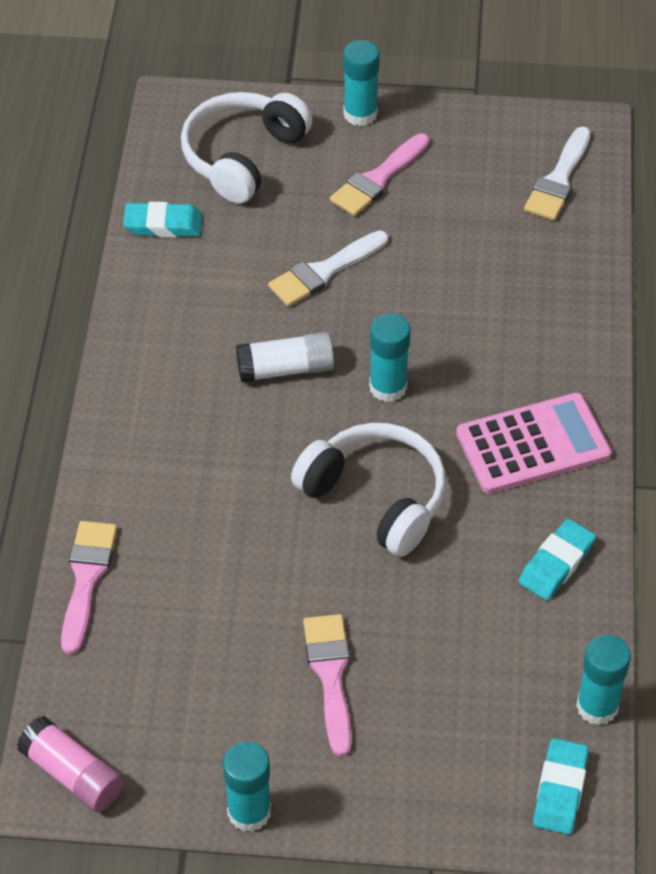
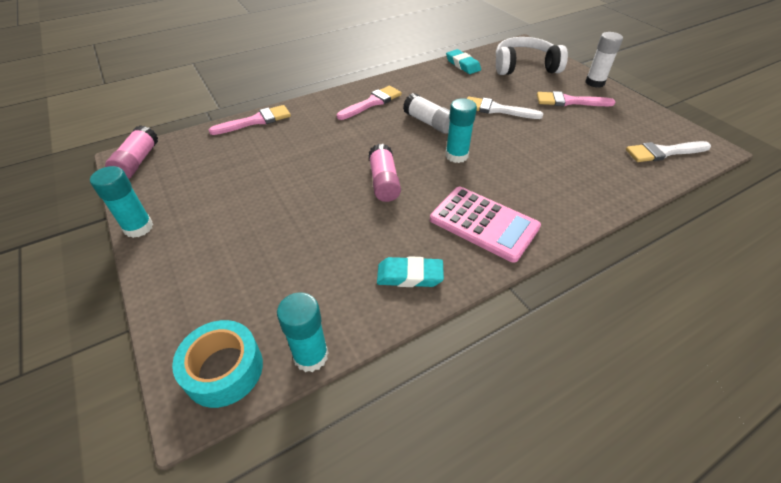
camera: 55 degrees right, 5 degrees down
(330, 675) = (251, 217): pink brush -> pink brush (372, 103)
(360, 114) = (594, 82): turquoise glue stick -> white glue stick
(376, 497) = (384, 182): white headphones -> pink glue stick
(560, 790) = (224, 369): turquoise eraser -> turquoise tape

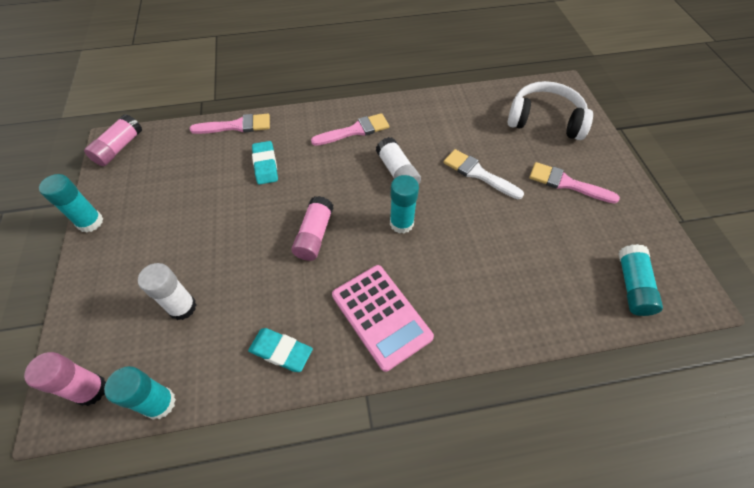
camera: 20 degrees right, 10 degrees up
(224, 369) = (91, 390): turquoise tape -> pink glue stick
(462, 65) = (477, 101): turquoise eraser -> turquoise eraser (265, 165)
(594, 82) = (614, 164): white glue stick -> white glue stick (182, 307)
(663, 152) = (632, 286): white brush -> turquoise glue stick

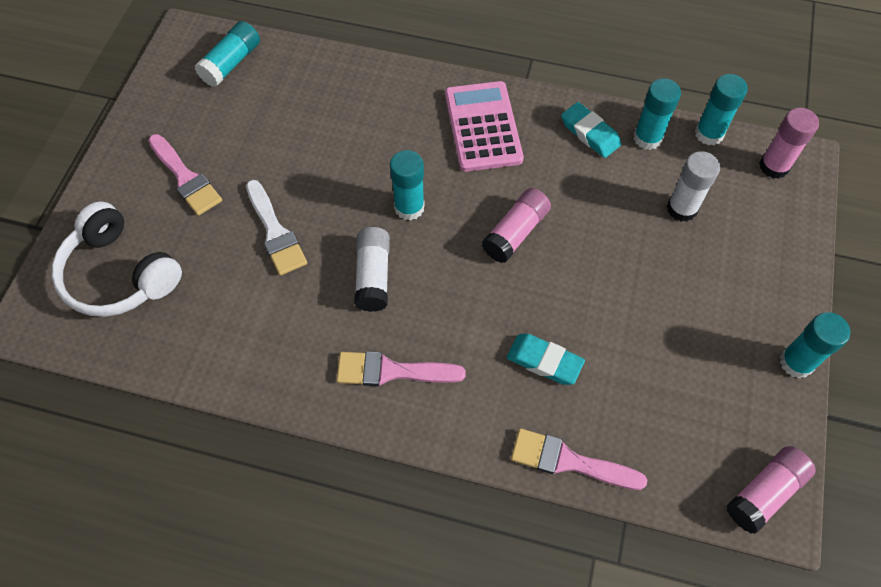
camera: 155 degrees left, 5 degrees up
(223, 370) = (647, 138): none -> turquoise glue stick
(265, 165) = (544, 361): turquoise eraser -> turquoise eraser turned 75 degrees counterclockwise

